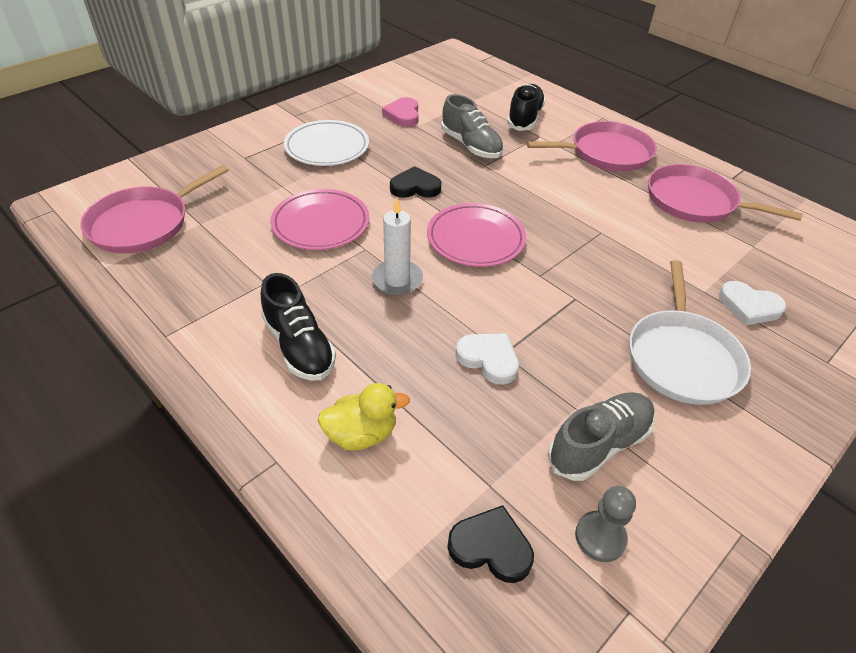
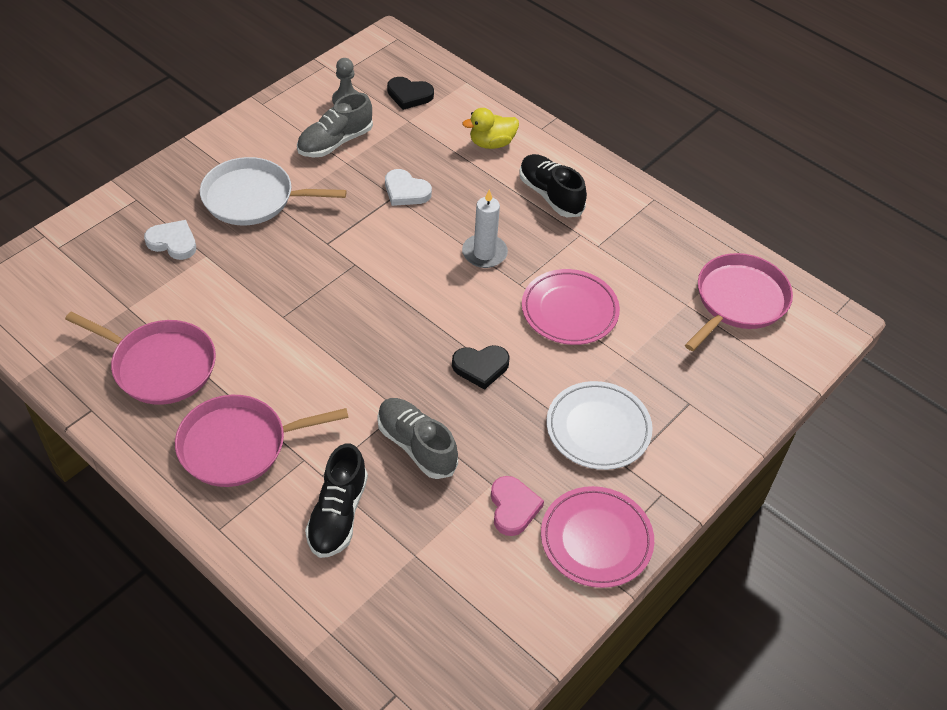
camera: 175 degrees right, 5 degrees up
(475, 239) = (413, 300): pink plate -> pink plate (596, 539)
(682, 357) = (253, 198): white pan -> white pan turned 90 degrees counterclockwise

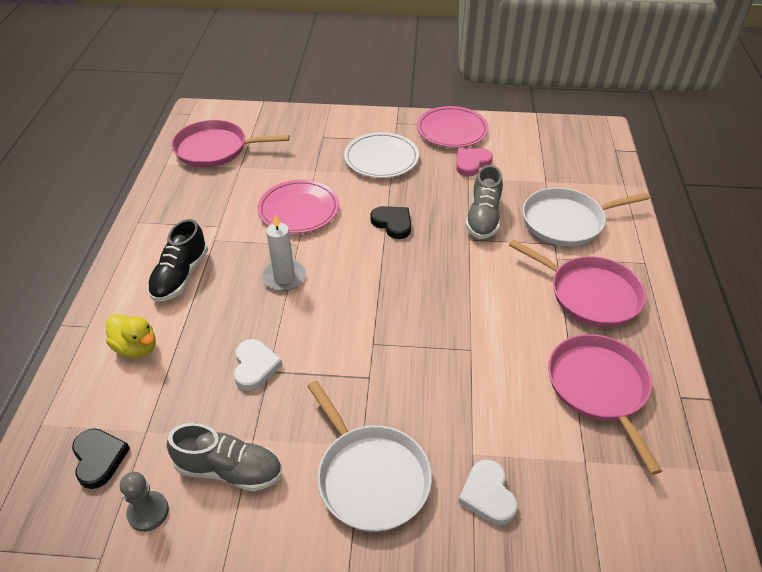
camera: 125 degrees left, 5 degrees down
(338, 514) = (566, 221): black shoe -> white pan

